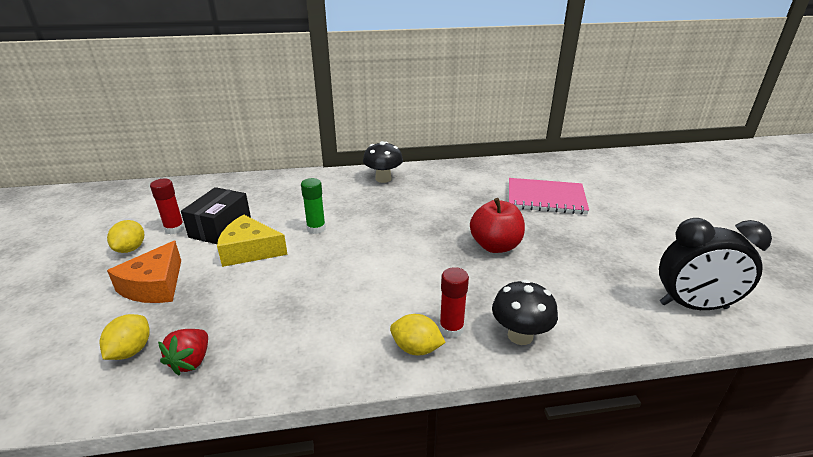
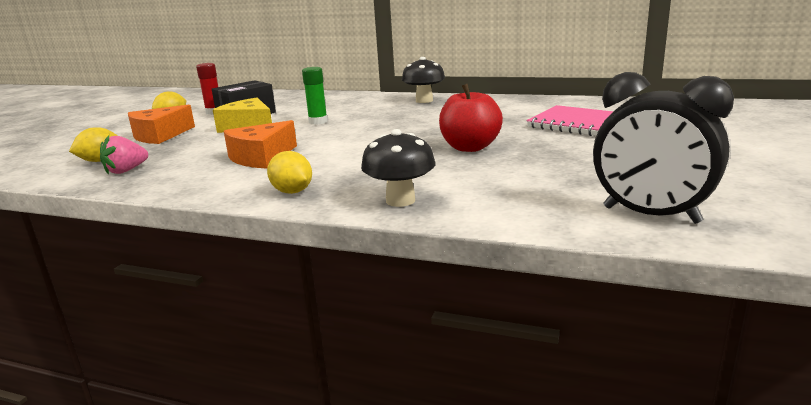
camera: 30 degrees right, 10 degrees down
(191, 361) = (126, 171): red strawberry -> pink strawberry
(324, 300) = (261, 157): none -> orange cheese
(451, 329) = (341, 187): red glue stick -> none

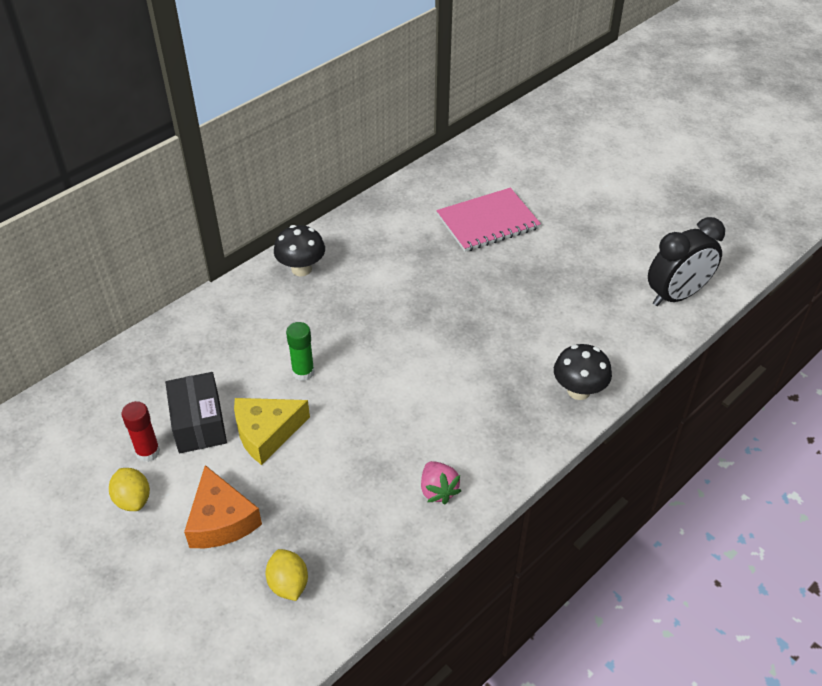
camera: 65 degrees left, 25 degrees up
(126, 171) = (352, 560): pink strawberry -> pink strawberry (438, 490)
(261, 157) = (399, 445): orange cheese -> none
(292, 192) = (515, 445): yellow lemon -> none
(470, 147) = (490, 307): red apple -> none

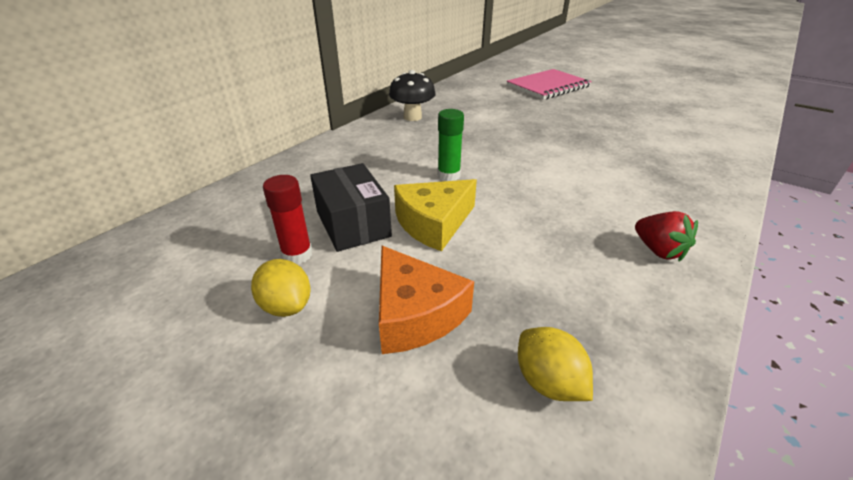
camera: 10 degrees left, 10 degrees down
(438, 490) = (658, 250): pink strawberry -> red strawberry
(578, 391) = (716, 164): black mushroom -> none
(676, 295) = (728, 108): black clock -> none

